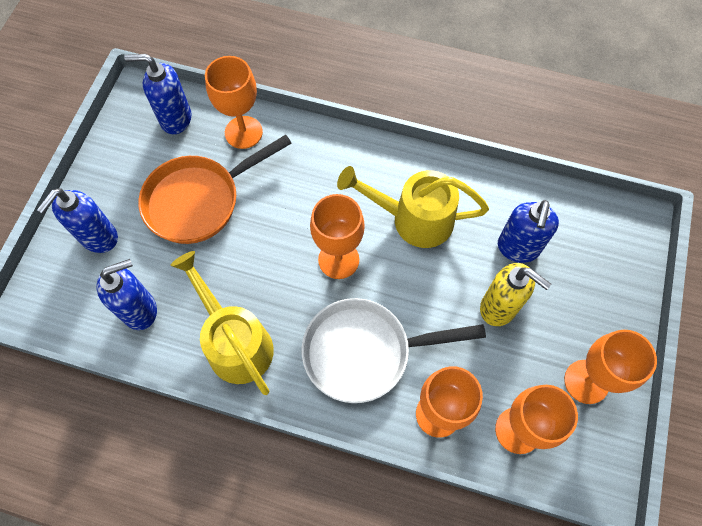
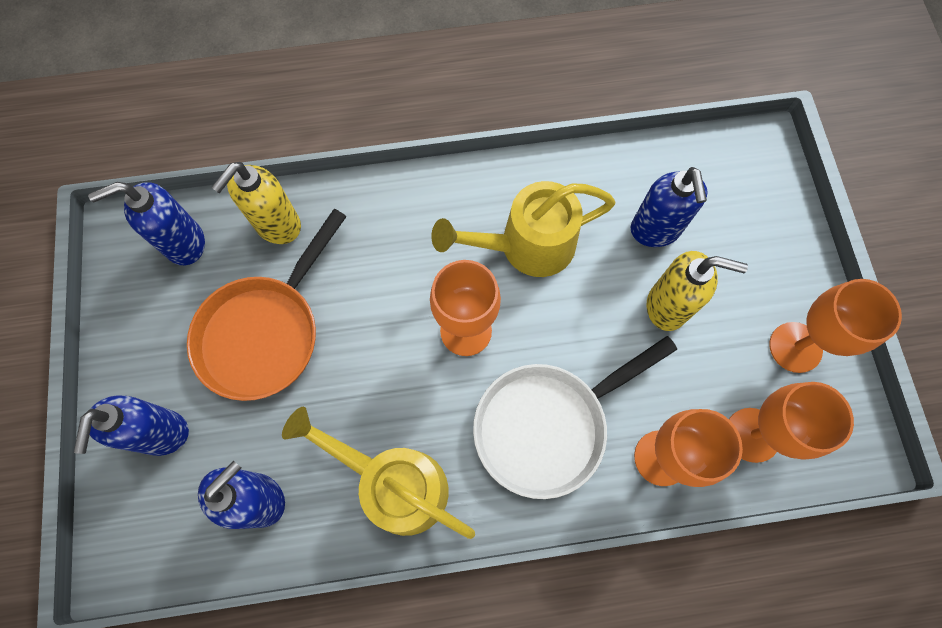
camera: 25 degrees left, 5 degrees up
(243, 132) = (277, 225): orange goblet -> yellow soap dispenser

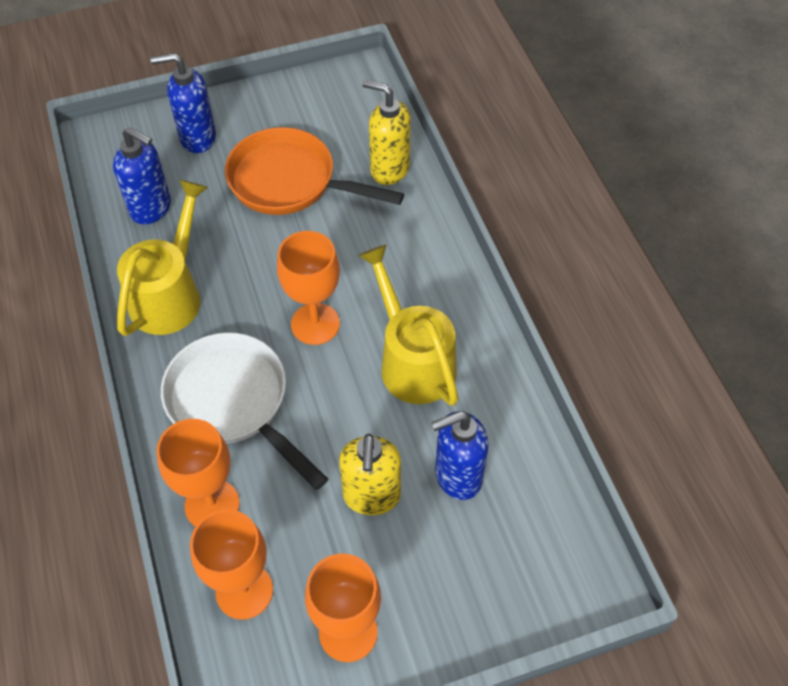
camera: 80 degrees right, 15 degrees down
(184, 243) = (358, 113): blue soap dispenser -> none

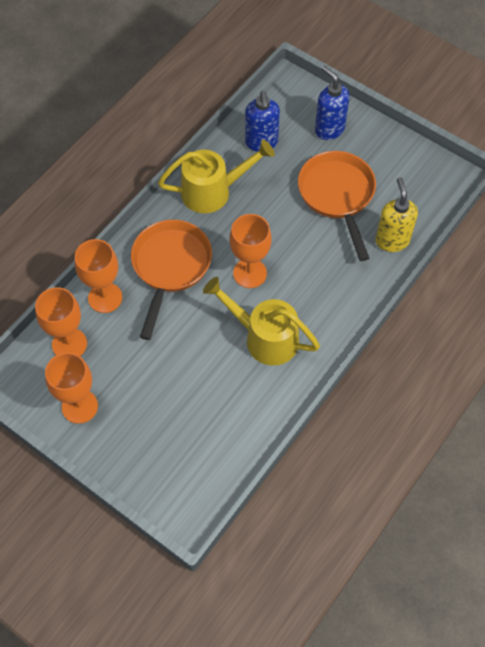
camera: 55 degrees right, 5 degrees up
(233, 403) = (170, 267): white pan -> orange pan
(372, 496) = (163, 370): yellow soap dispenser -> none
(412, 360) = (264, 337): yellow watering can -> yellow watering can turned 90 degrees counterclockwise
(457, 476) = (206, 405): blue soap dispenser -> none

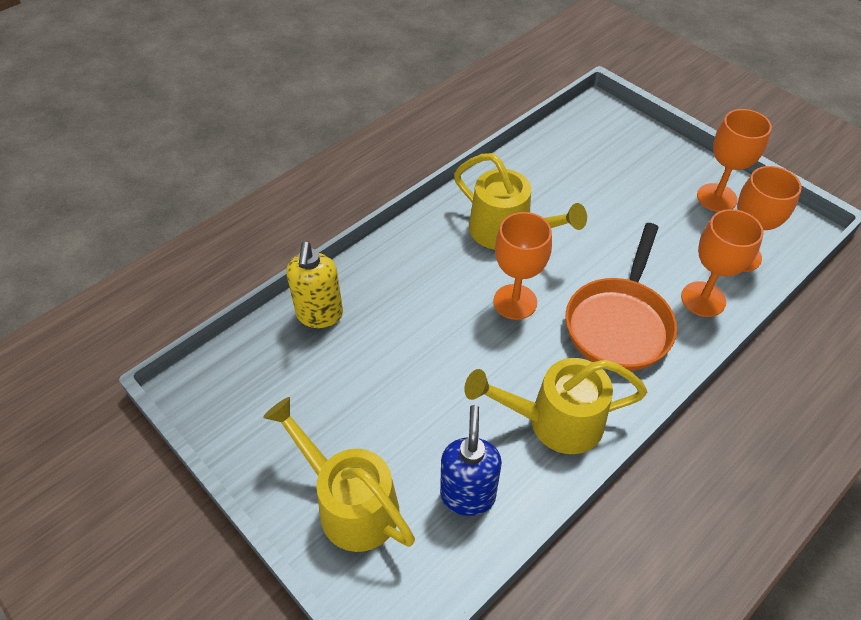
camera: 170 degrees left, 10 degrees down
(329, 129) = (349, 503): blue soap dispenser -> yellow watering can
(337, 196) = (372, 386): orange pan -> none

